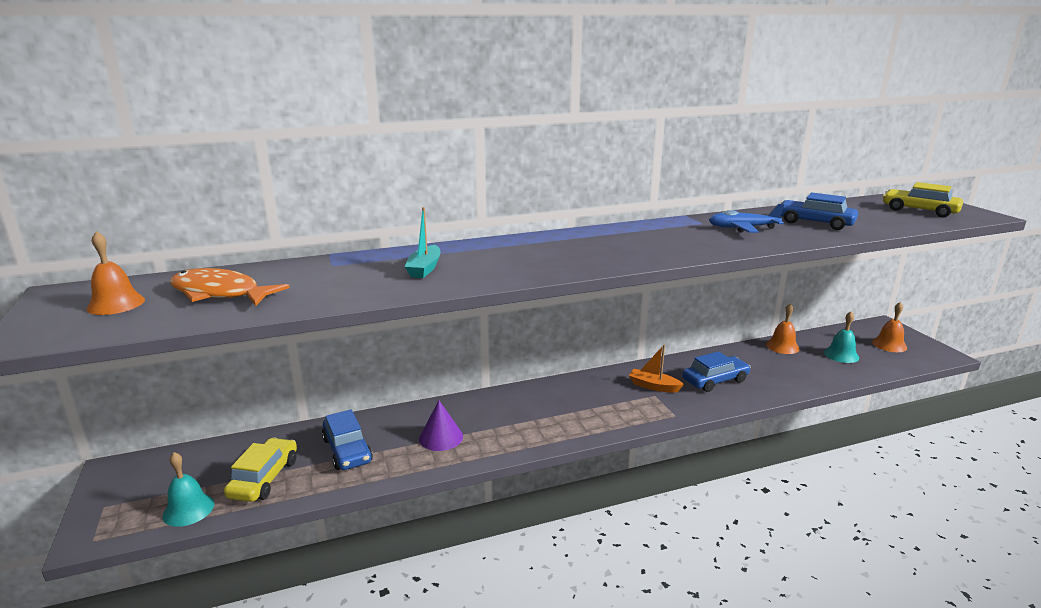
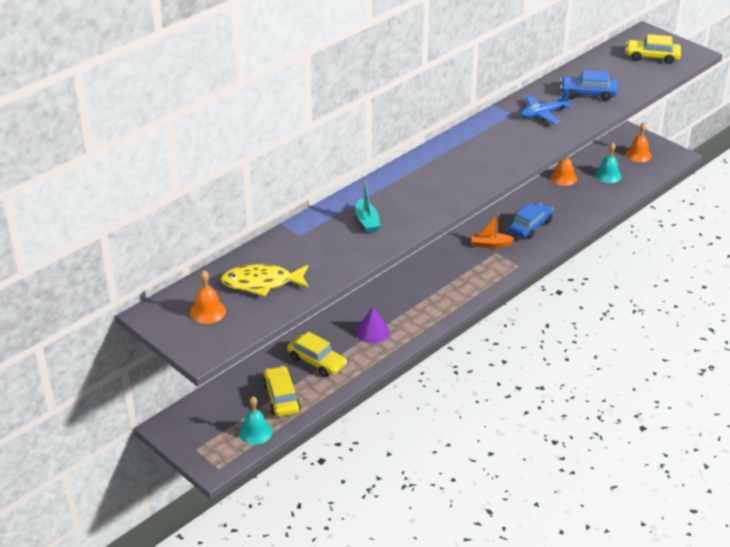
camera: 25 degrees left, 15 degrees up
(220, 293) = (262, 283): orange fish -> yellow fish
(347, 450) = (317, 361): blue car -> yellow car

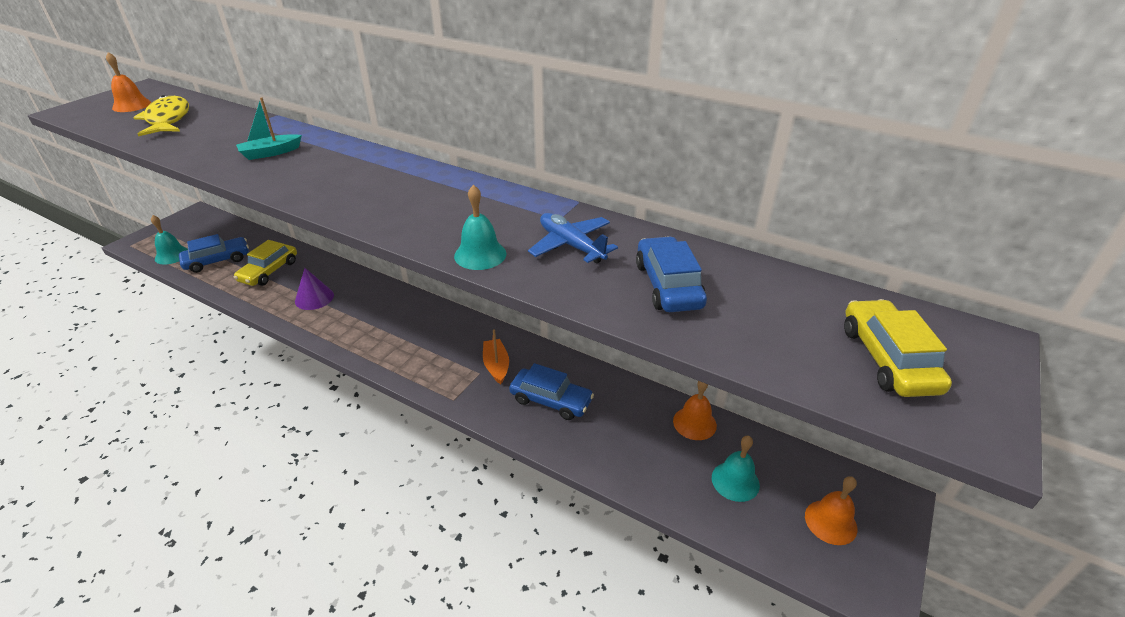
camera: 75 degrees right, 0 degrees up
(281, 398) = (217, 260): yellow car -> blue car
(544, 143) = (480, 255): none -> turquoise bell

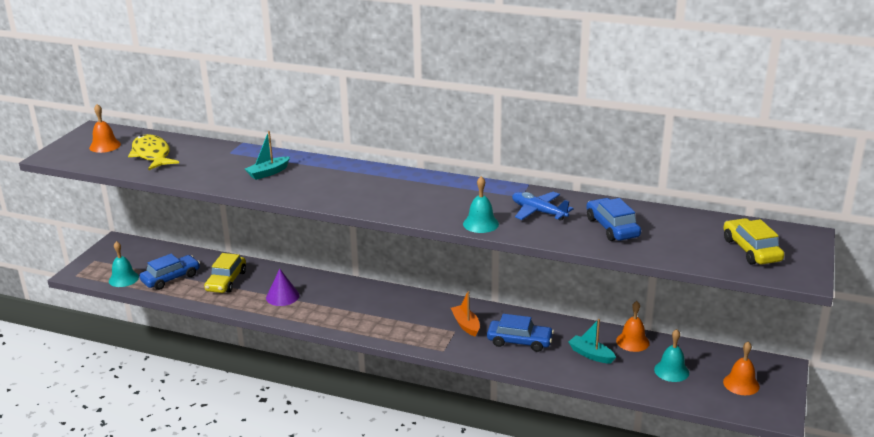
camera: 10 degrees left, 10 degrees down
(634, 435) = (591, 355): none -> turquoise boat

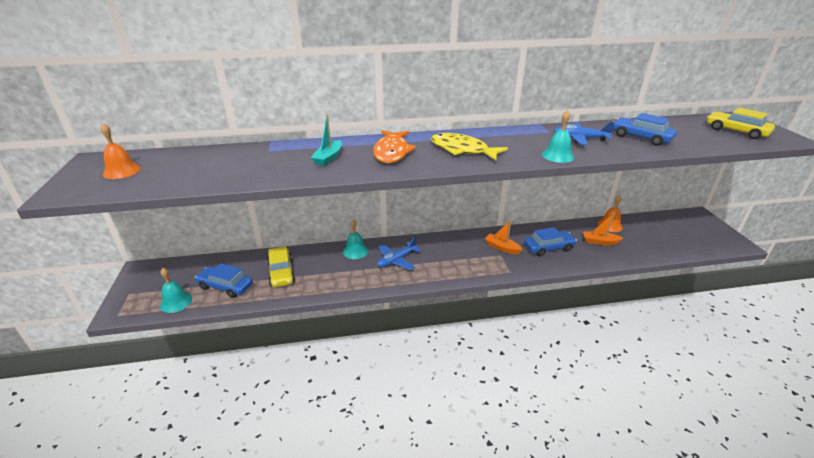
camera: 30 degrees left, 5 degrees up
(152, 155) = (187, 168): yellow fish -> yellow fish (462, 150)
(171, 278) = (225, 286): blue car -> blue car turned 90 degrees counterclockwise
(282, 296) = (343, 270): purple cone -> none
(330, 180) = (392, 152): none -> orange fish
(342, 303) = (396, 260): none -> blue plane
(591, 355) = (600, 242): turquoise boat -> orange boat
(671, 371) = (654, 236): turquoise bell -> turquoise bell (355, 251)
(741, 384) = (696, 231): orange bell -> none

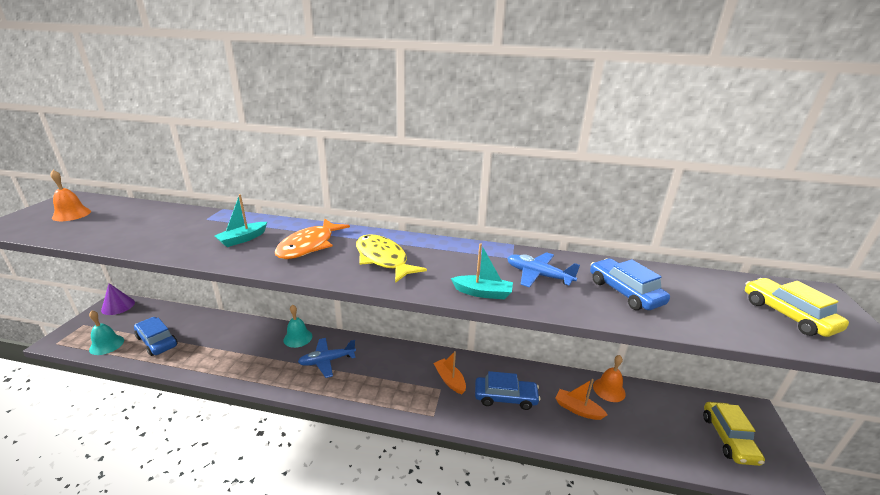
camera: 20 degrees right, 5 degrees down
(148, 270) = (118, 306): none -> purple cone
(281, 273) = (213, 342): yellow car -> yellow car (728, 438)
(557, 155) = (483, 293): turquoise bell -> turquoise boat

